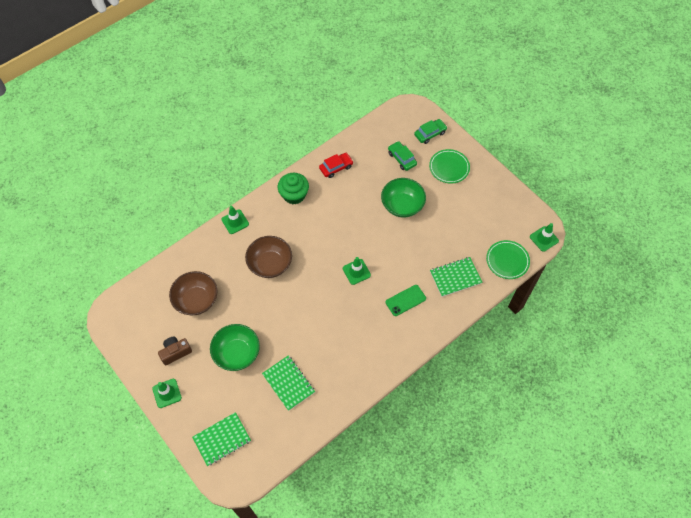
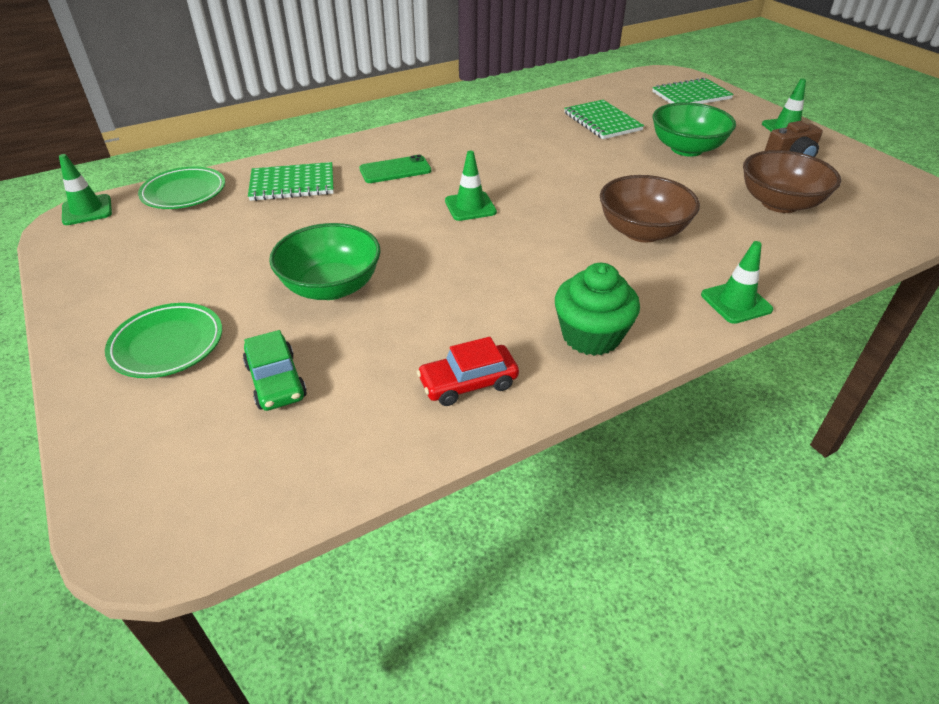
camera: 170 degrees left, 20 degrees down
(430, 134) = (150, 437): green car -> none

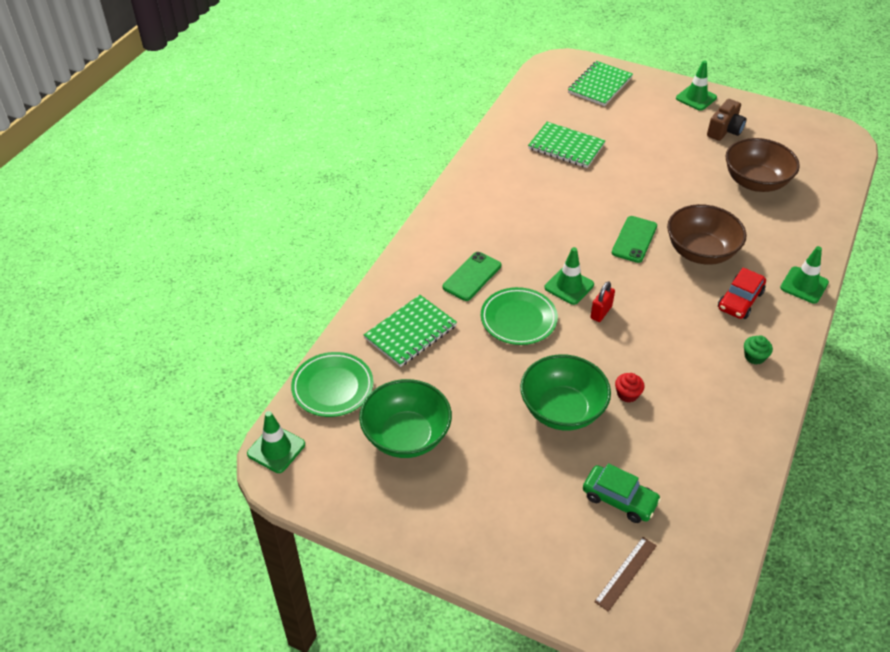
camera: 35 degrees left, 5 degrees up
(167, 344) = (516, 518): green plate -> green plate (518, 319)
(185, 447) = (626, 573): none -> brown ruler
(409, 304) = (627, 394): none -> red cupcake
(468, 383) = (726, 431): red car -> red car (740, 300)
(473, 235) = (601, 312): none -> red padlock
(582, 199) = (634, 239): none -> green phone
(591, 336) = (754, 357): green cupcake -> green cupcake, size x0.47
(686, 149) = (652, 152): green bowl -> green bowl (406, 436)

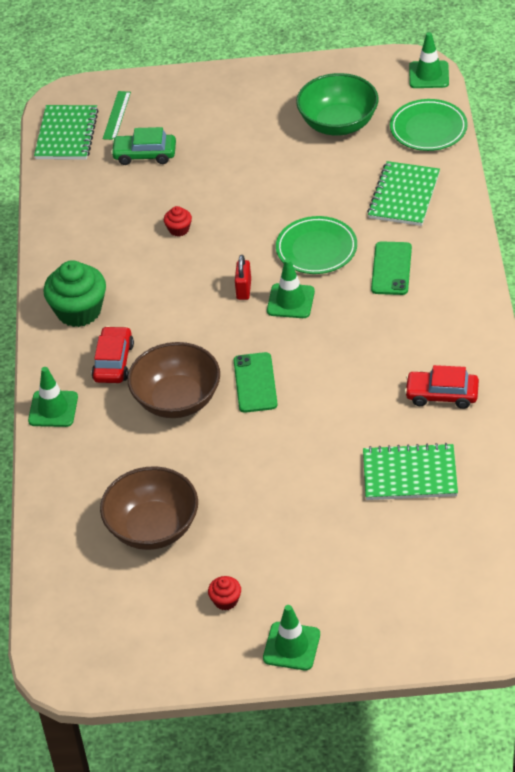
camera: 155 degrees right, 0 degrees up
(508, 180) = (442, 395): none -> red car
(562, 410) = (227, 194): green bowl -> none
(600, 85) = (437, 606): green notebook -> green notebook (66, 134)
(626, 573) = (116, 115): brown ruler -> green ruler
(724, 130) = (225, 600): brown camera -> red cupcake
(754, 357) = (79, 311): green cupcake -> green cupcake, size x2.13

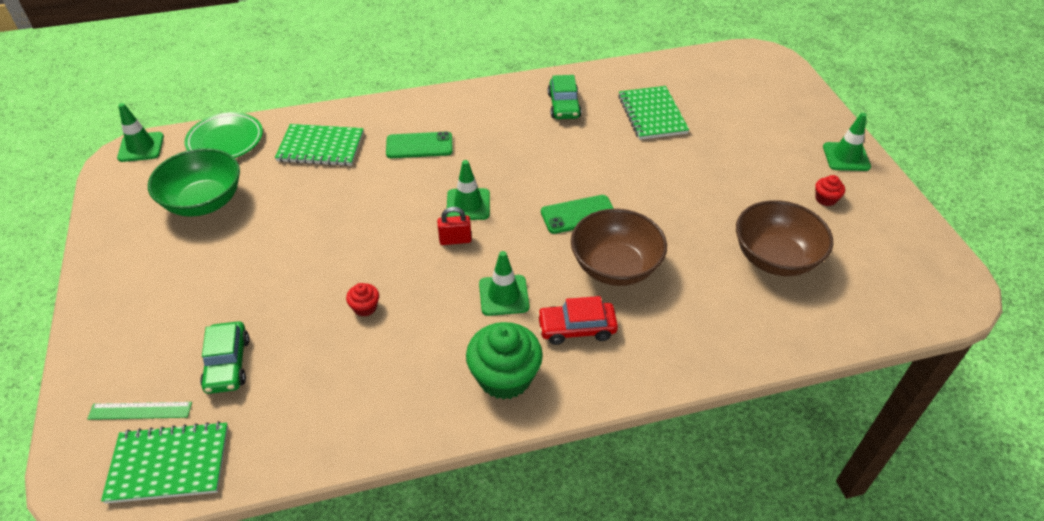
camera: 105 degrees left, 0 degrees up
(53, 409) = (658, 369): green traffic cone -> green traffic cone (504, 295)
(316, 249) = (395, 196): green plate -> none
(442, 395) = (564, 105): red car -> green car

